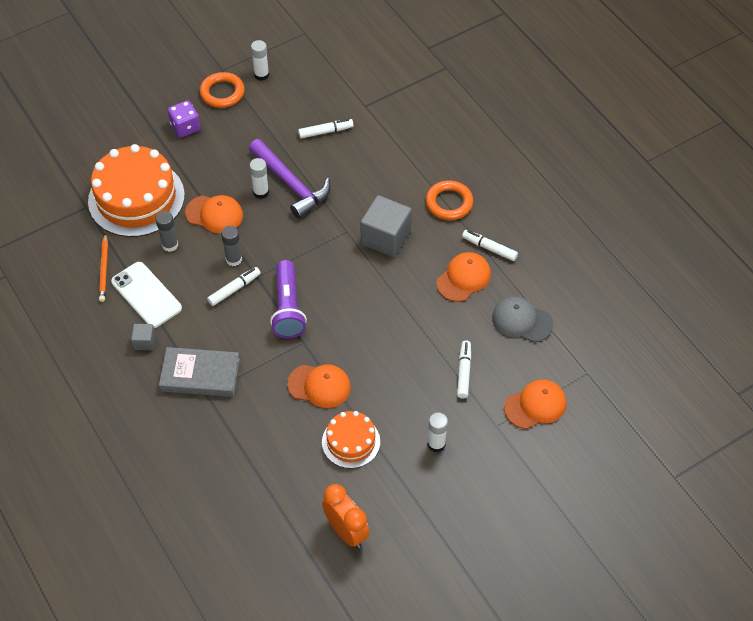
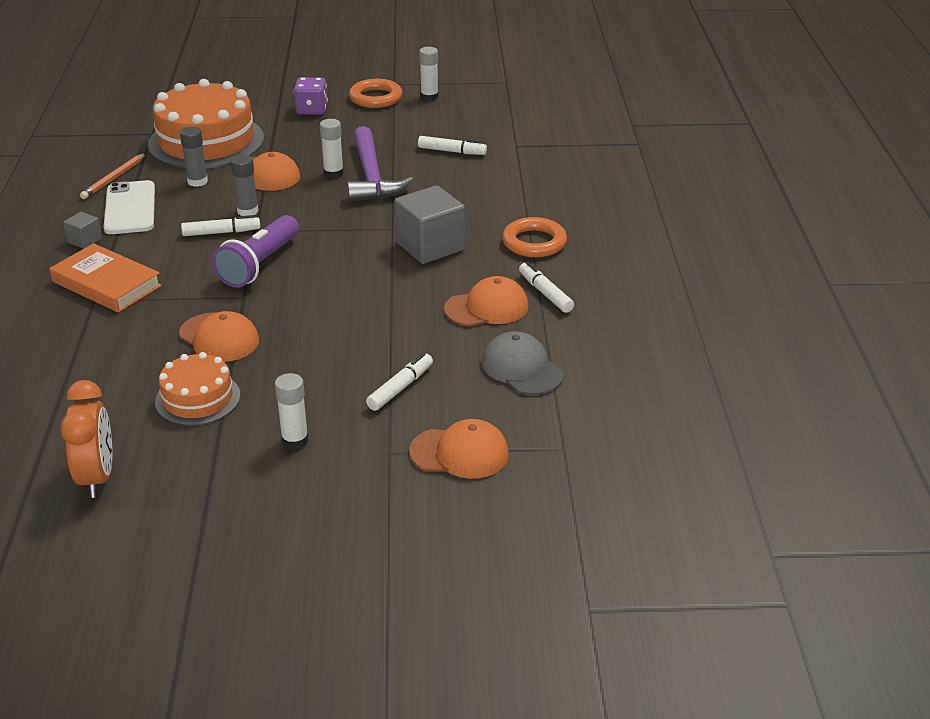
camera: 30 degrees right, 20 degrees down
(200, 375) = (106, 284): grey book -> orange book

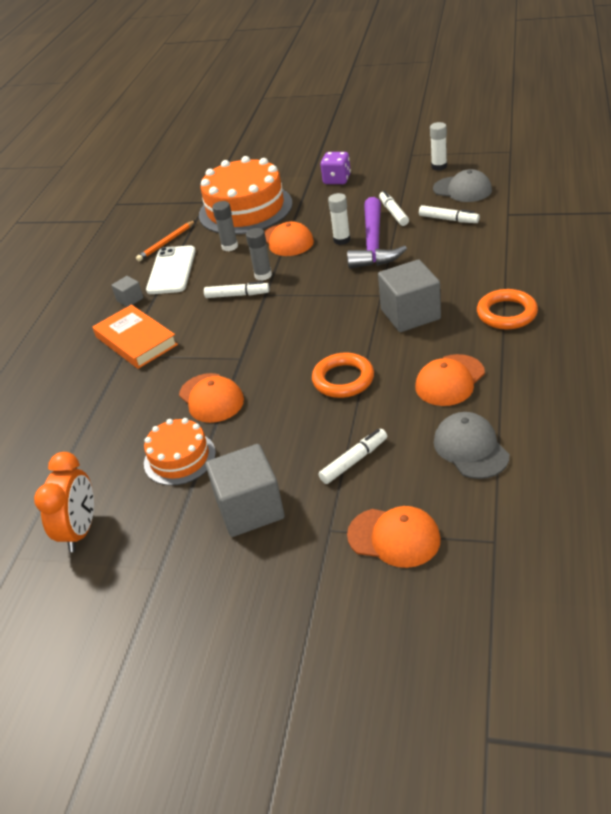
camera: 20 degrees right, 5 degrees up
(259, 265) = (261, 328): purple flashlight -> none
(295, 440) = (250, 509): white glue stick -> grey cube
(375, 98) = (393, 168): orange ring -> orange ring (343, 379)
(461, 121) = (462, 189): none -> grey cap
(487, 308) = (449, 380): orange cap -> orange cap turned 135 degrees clockwise
(545, 293) = (507, 368): white marker -> white marker (393, 213)

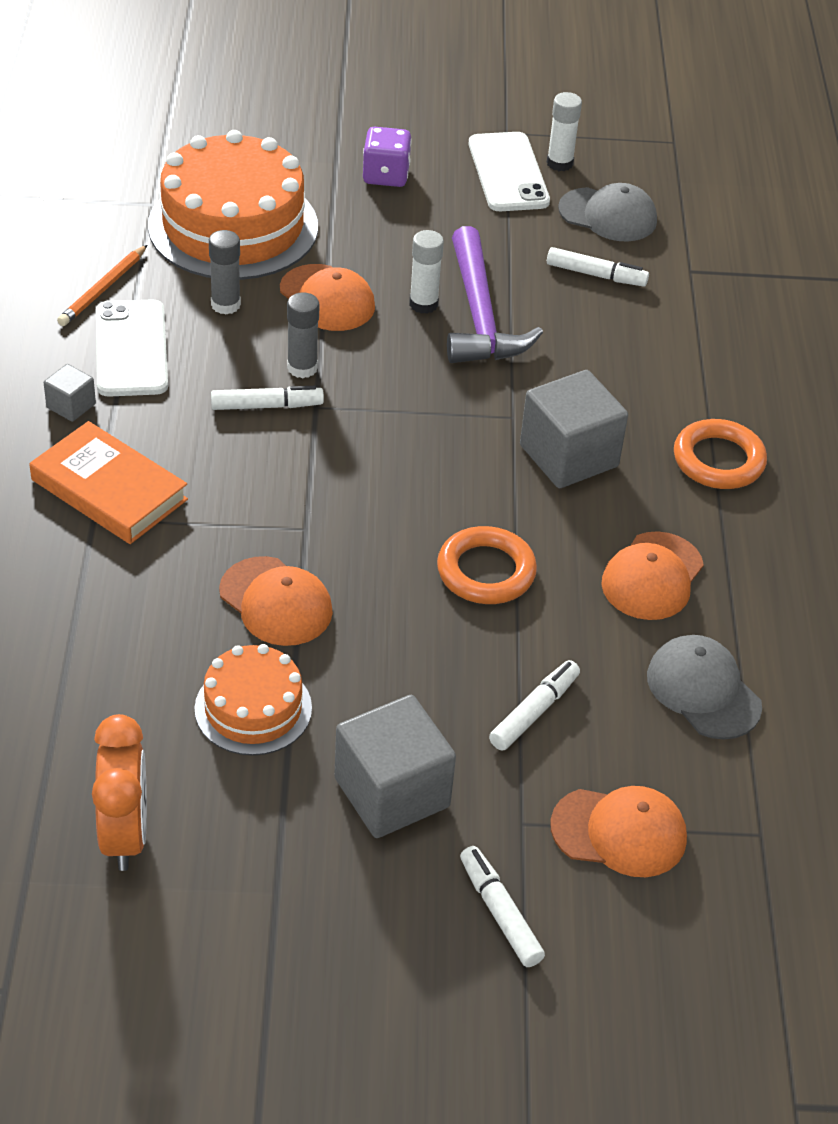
camera: 20 degrees left, 5 degrees up
(393, 213) = (501, 255): white marker -> white marker (500, 913)
(407, 173) = (508, 173): none -> white phone

